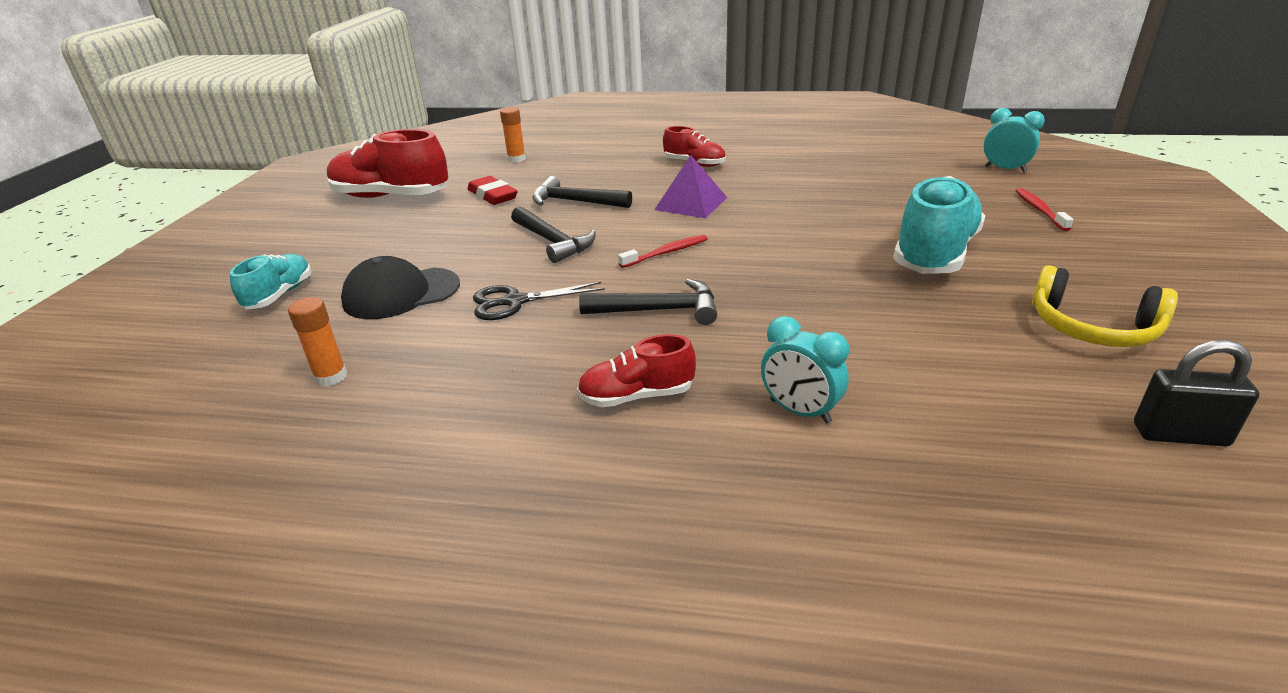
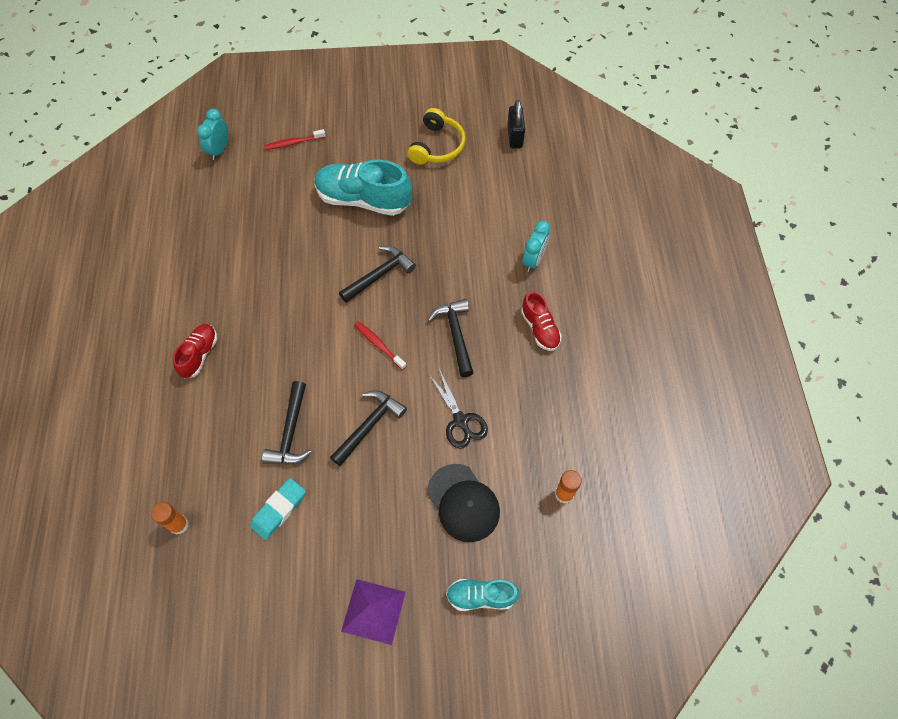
camera: 105 degrees left, 30 degrees up
(391, 197) = (284, 612): red shoe -> none
(492, 196) = (279, 510): red eraser -> turquoise eraser
(691, 203) = (290, 343): purple pyramid -> purple pyramid (373, 611)
(785, 259) = (379, 275): none -> black hammer

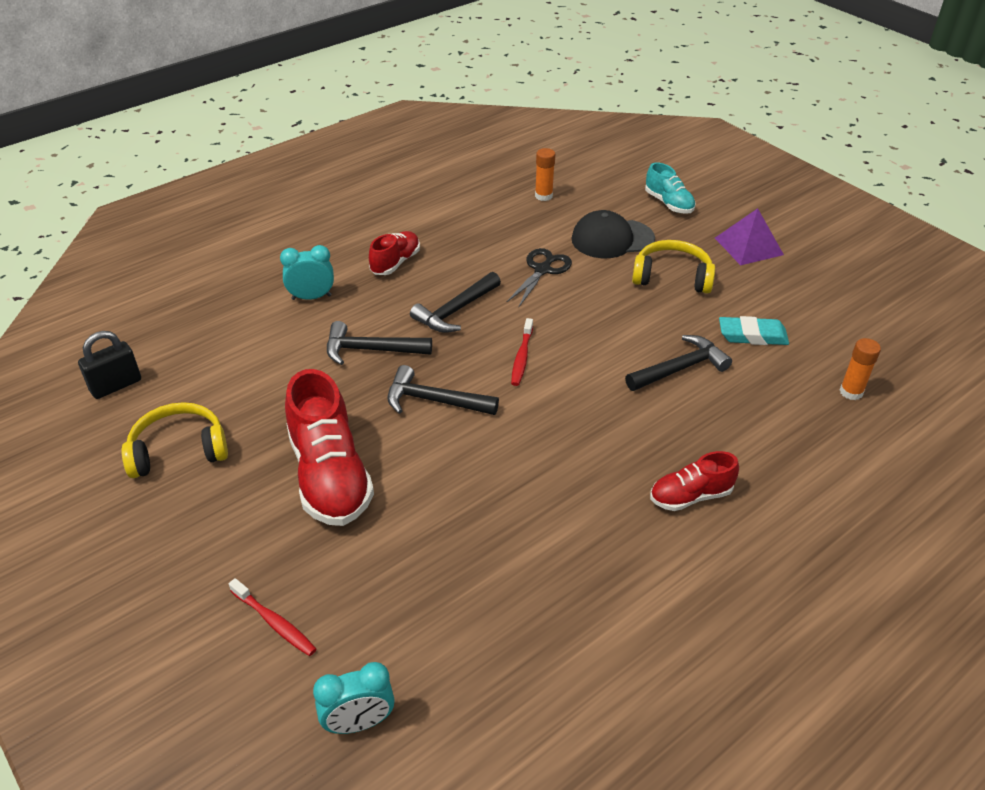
camera: 125 degrees left, 20 degrees down
(363, 200) = (330, 476): turquoise shoe -> red shoe
(369, 426) = (612, 321): black hammer -> black hammer (371, 350)
(383, 510) = (672, 277): none -> yellow headphones
(463, 503) = (612, 239): black cap -> black cap turned 120 degrees counterclockwise

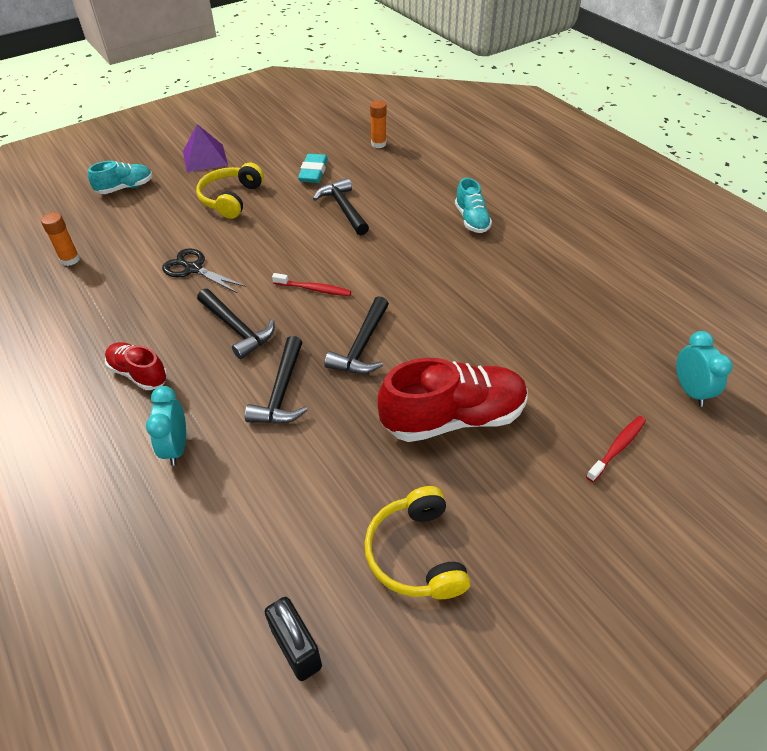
camera: 85 degrees left, 5 degrees up
(612, 239) = (164, 224): black cap -> none
(690, 496) = (471, 220): red shoe -> turquoise shoe

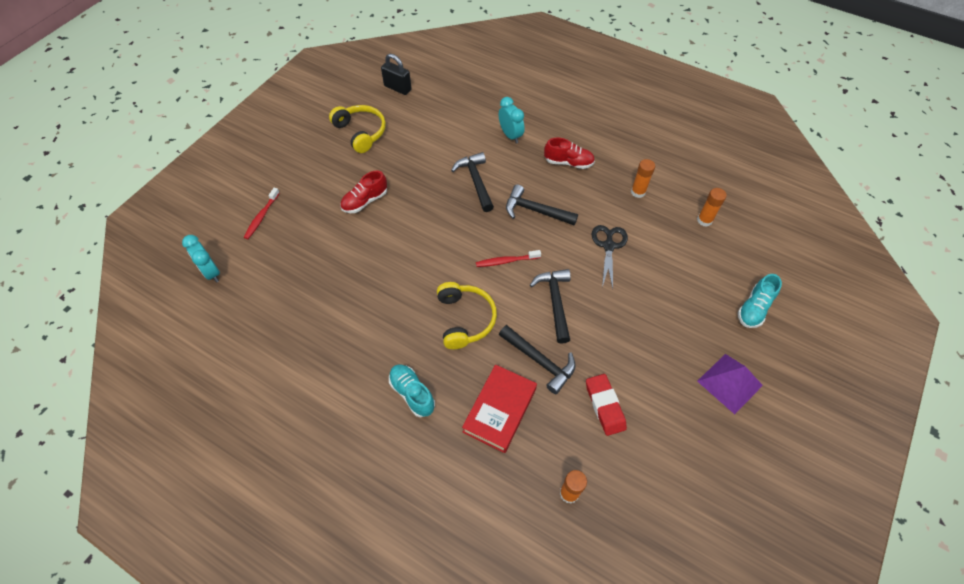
camera: 155 degrees right, 10 degrees up
(100, 309) = (638, 192): none -> orange glue stick
(193, 269) = (608, 246): black scissors -> black scissors turned 90 degrees counterclockwise
(231, 199) = (650, 333): yellow headphones -> yellow headphones (465, 319)
(313, 172) = (605, 406): turquoise eraser -> red eraser
(362, 346) = (444, 228): black hammer -> black hammer (555, 302)
(400, 191) = (500, 410): none -> red book
(453, 418) = (365, 201): red shoe -> red shoe, size x0.55

